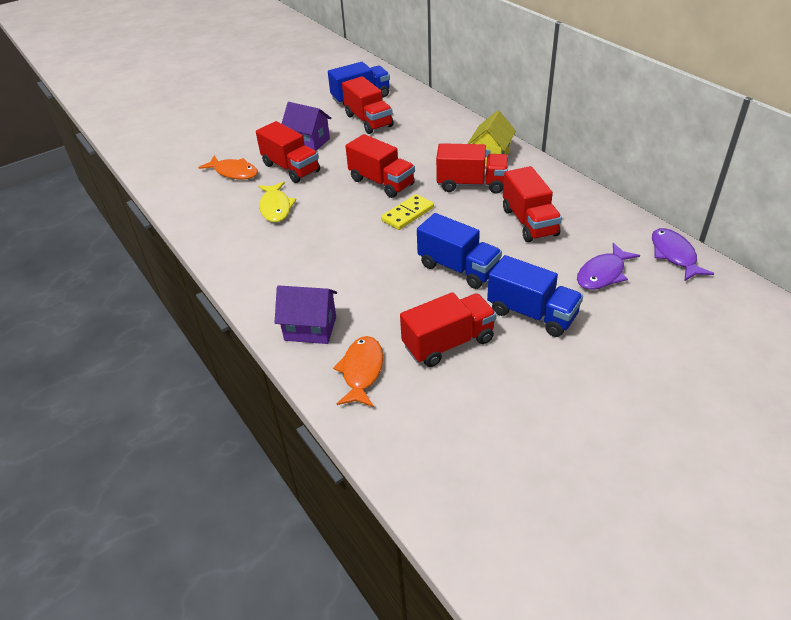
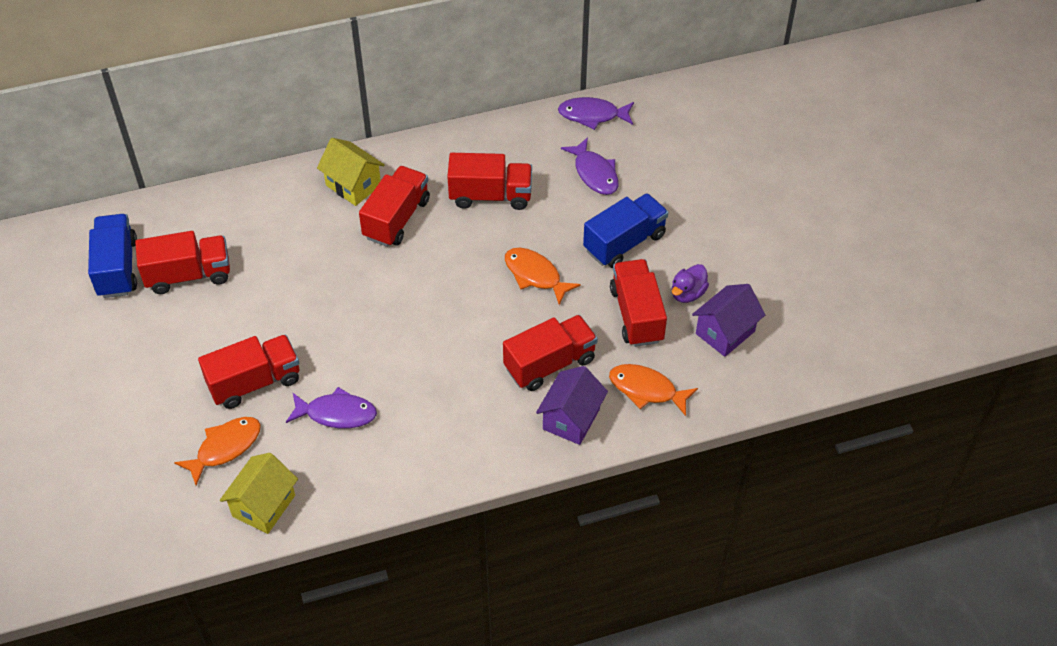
camera: 75 degrees left, 10 degrees up
(190, 199) = (263, 506): none -> yellow house
(276, 207) = (337, 414): yellow fish -> purple fish
(309, 142) = (200, 350): purple house -> purple house (725, 332)
(381, 182) = (344, 298): red truck -> red truck (549, 364)
(407, 214) = (421, 290): yellow domino -> none
(458, 268) = (535, 275): blue truck -> orange fish
(495, 374) = (687, 293): none -> purple duck

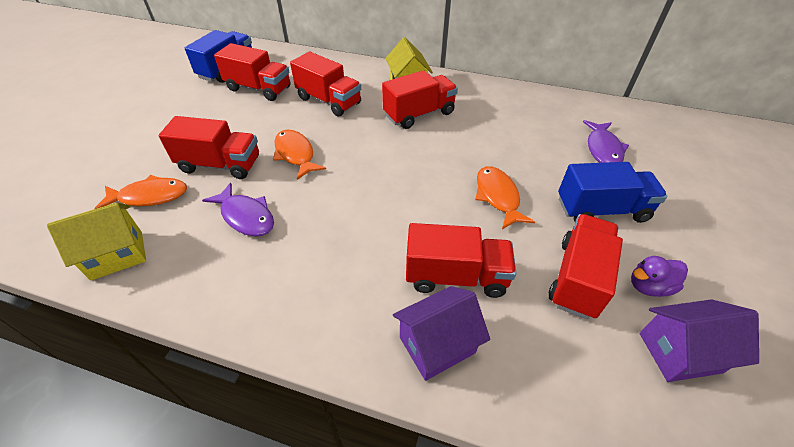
camera: 35 degrees right, 5 degrees down
(490, 195) = (502, 129): red truck -> red truck (329, 101)
(592, 115) = (624, 113): purple fish -> none
(646, 390) = (544, 363): orange fish -> orange fish (295, 154)

